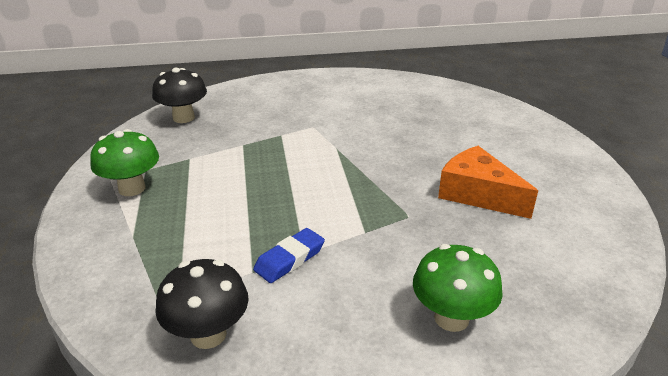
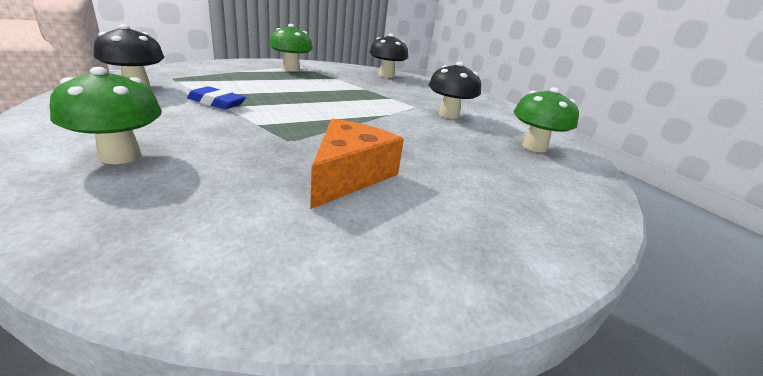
camera: 65 degrees right, 5 degrees down
(339, 114) = (448, 115): none -> black mushroom
(417, 97) = (534, 147): none -> green mushroom

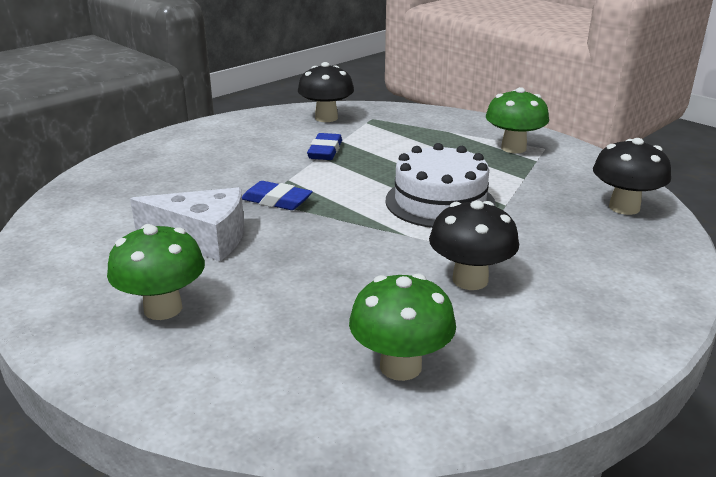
camera: 80 degrees right, 0 degrees up
(120, 156) = (184, 158): green mushroom -> green mushroom (163, 308)
(298, 135) = (276, 201): none -> blue eraser
(349, 98) = (440, 202): none -> white cake
(349, 175) = (203, 238): orange cheese -> white cheese

